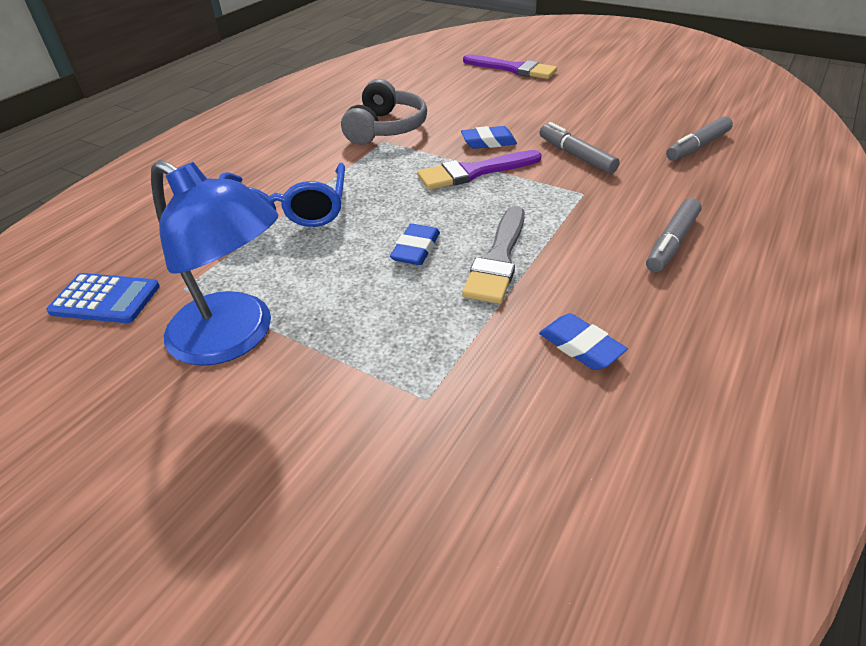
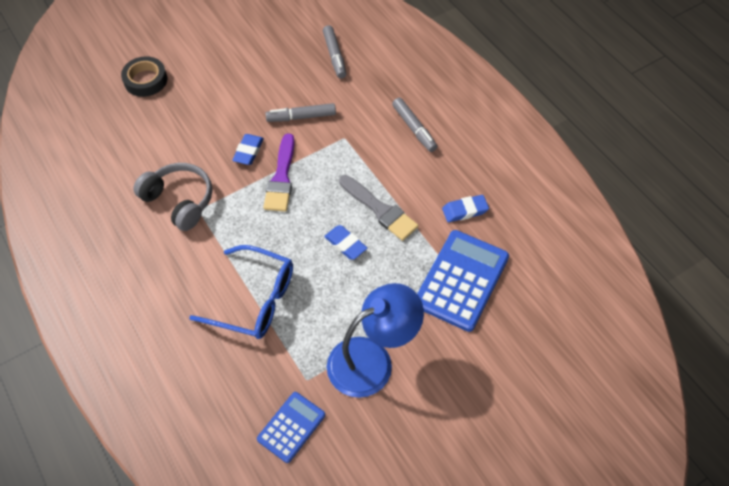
camera: 65 degrees left, 15 degrees up
(438, 390) = (461, 280): none -> blue calculator
(513, 69) = (145, 80): purple brush -> black tape

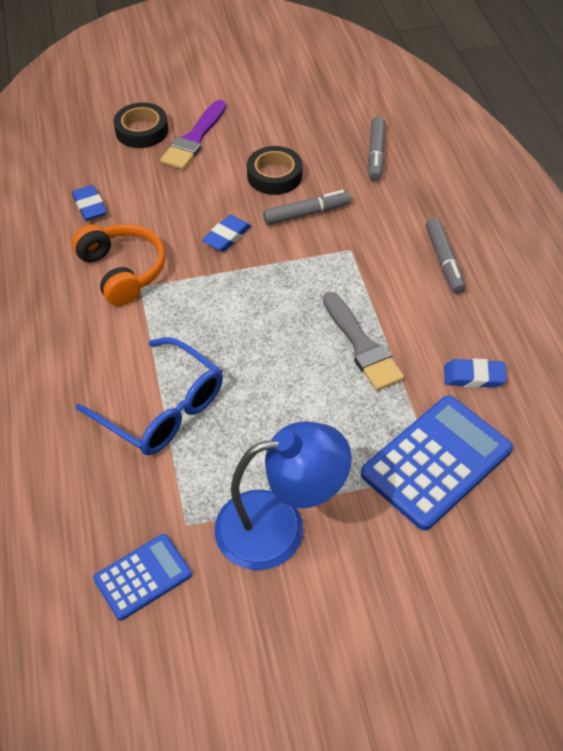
camera: 20 degrees right, 5 degrees down
(179, 201) = (123, 271): grey headphones -> orange headphones
(265, 92) = (274, 175): none -> black tape
(281, 178) = (254, 276): purple brush -> purple brush (194, 139)
(301, 117) = (307, 213): grey marker -> grey marker turned 150 degrees clockwise
(345, 244) = (301, 375): blue eraser -> blue eraser (90, 206)

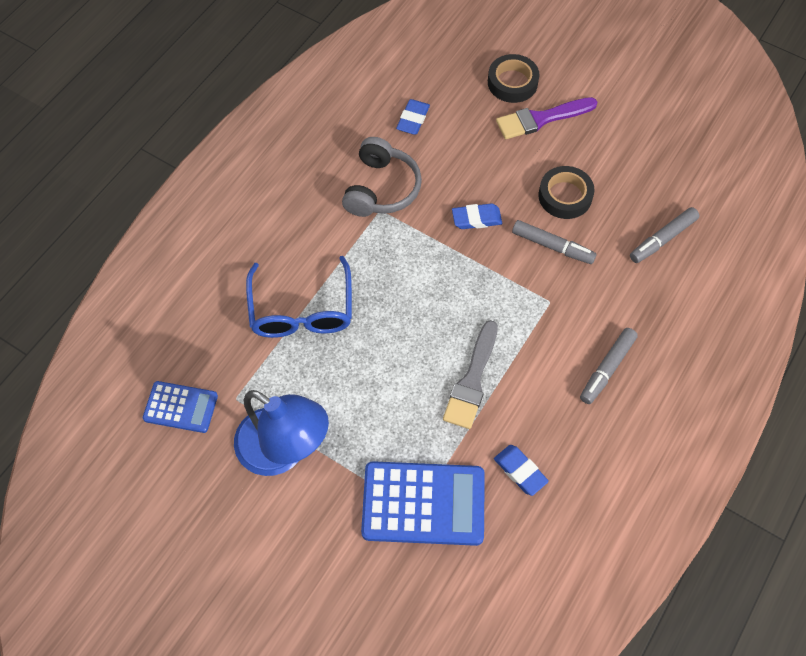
camera: 45 degrees right, 10 degrees up
(123, 271) = (381, 188): orange headphones -> grey headphones

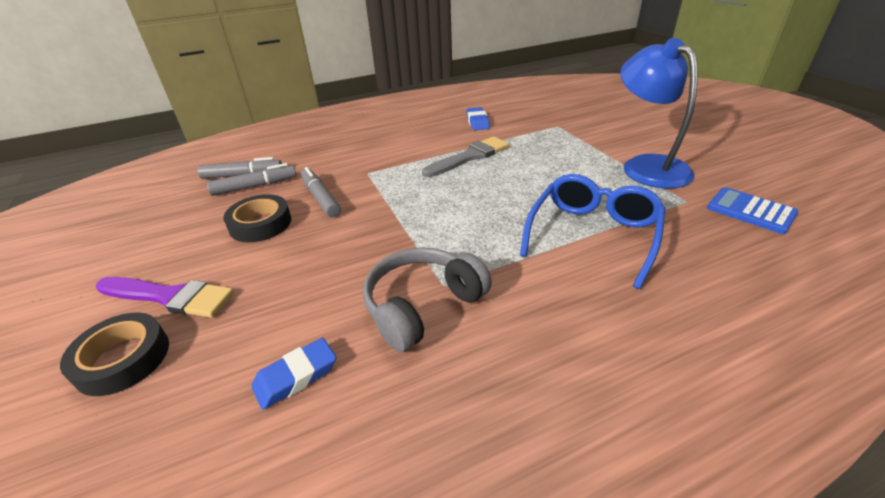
camera: 145 degrees left, 25 degrees down
(423, 504) = (550, 126): blue calculator -> none
(476, 219) = (355, 238): blue eraser -> none
(607, 369) = (375, 138): grey marker -> grey marker (255, 186)

